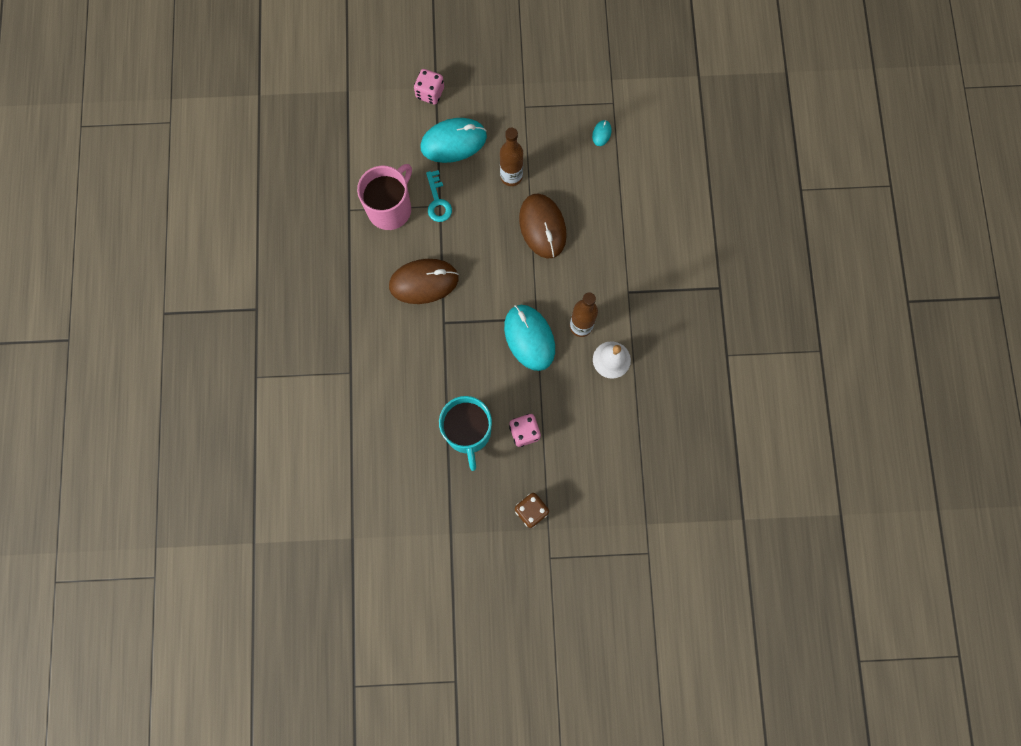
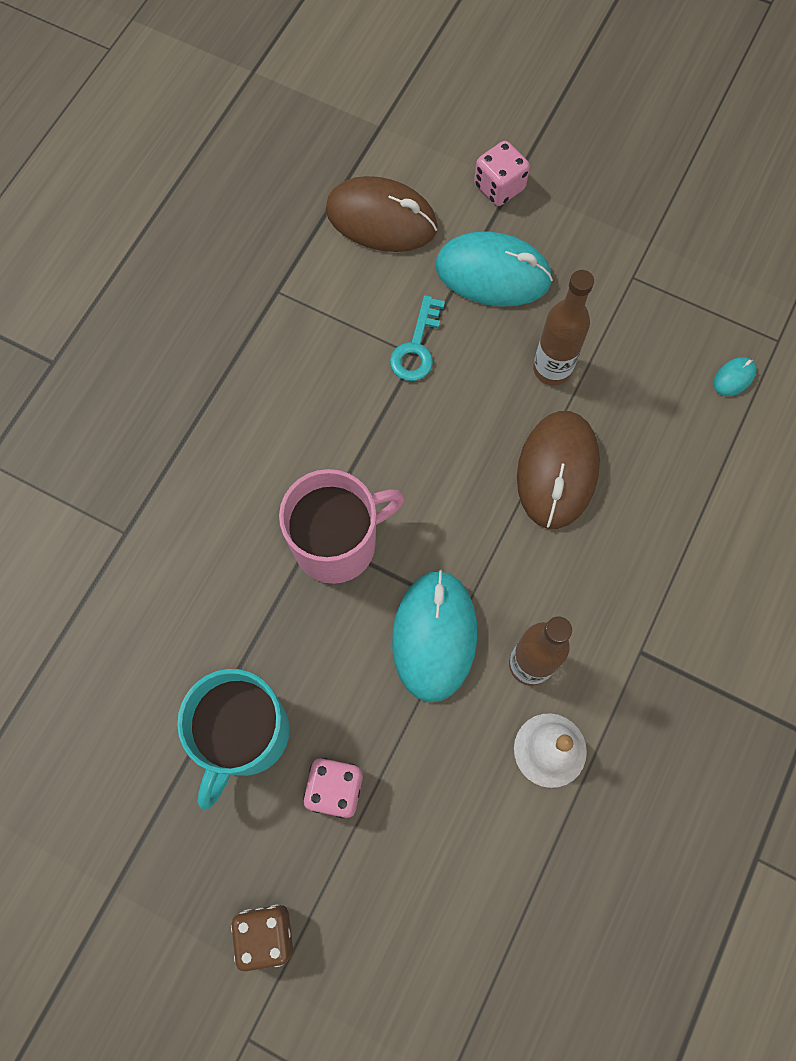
camera: 30 degrees right, 5 degrees down
(390, 208) = (339, 320): pink mug -> pink mug (337, 543)
(424, 282) = (321, 456): brown mouse -> brown mouse (381, 219)

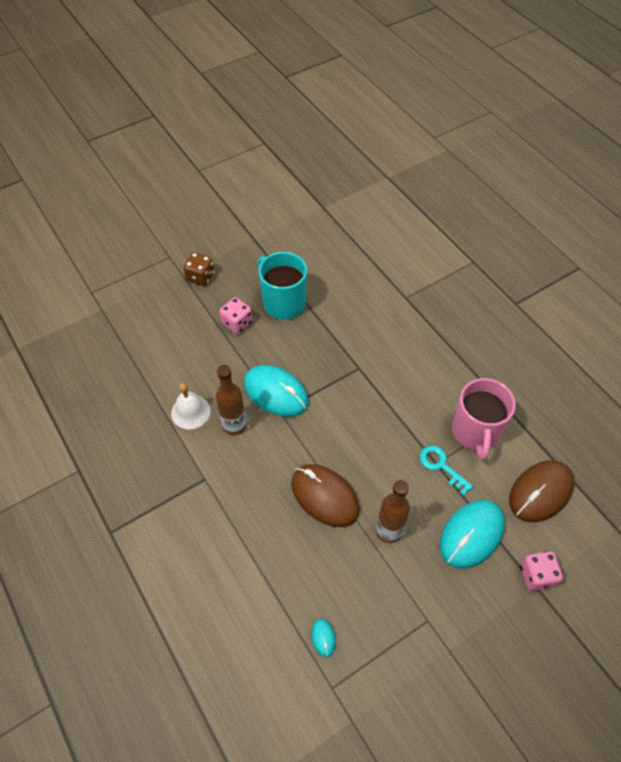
camera: 120 degrees right, 15 degrees down
(337, 543) = (348, 375): pink mug -> pink mug (475, 432)

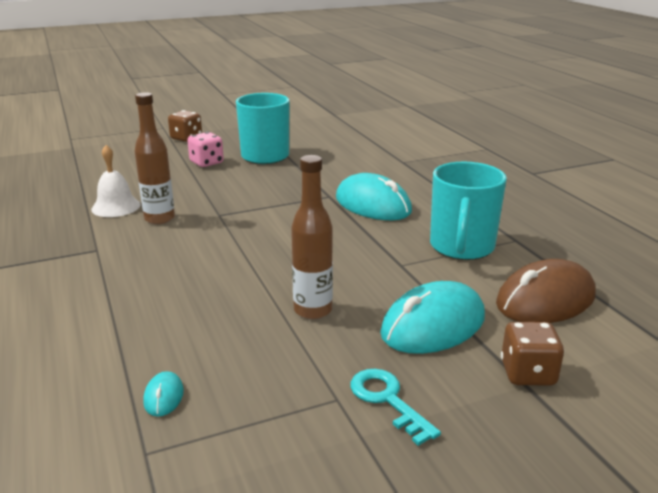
camera: 10 degrees right, 30 degrees down
(276, 392) = (222, 203): turquoise mouse -> turquoise mouse (373, 205)
(324, 496) = (239, 275): brown mouse -> none
(441, 466) = (407, 267): turquoise key -> turquoise key (387, 400)
(475, 432) = (461, 247): pink mug -> turquoise mug
(536, 575) = (527, 373): pink dice -> brown dice

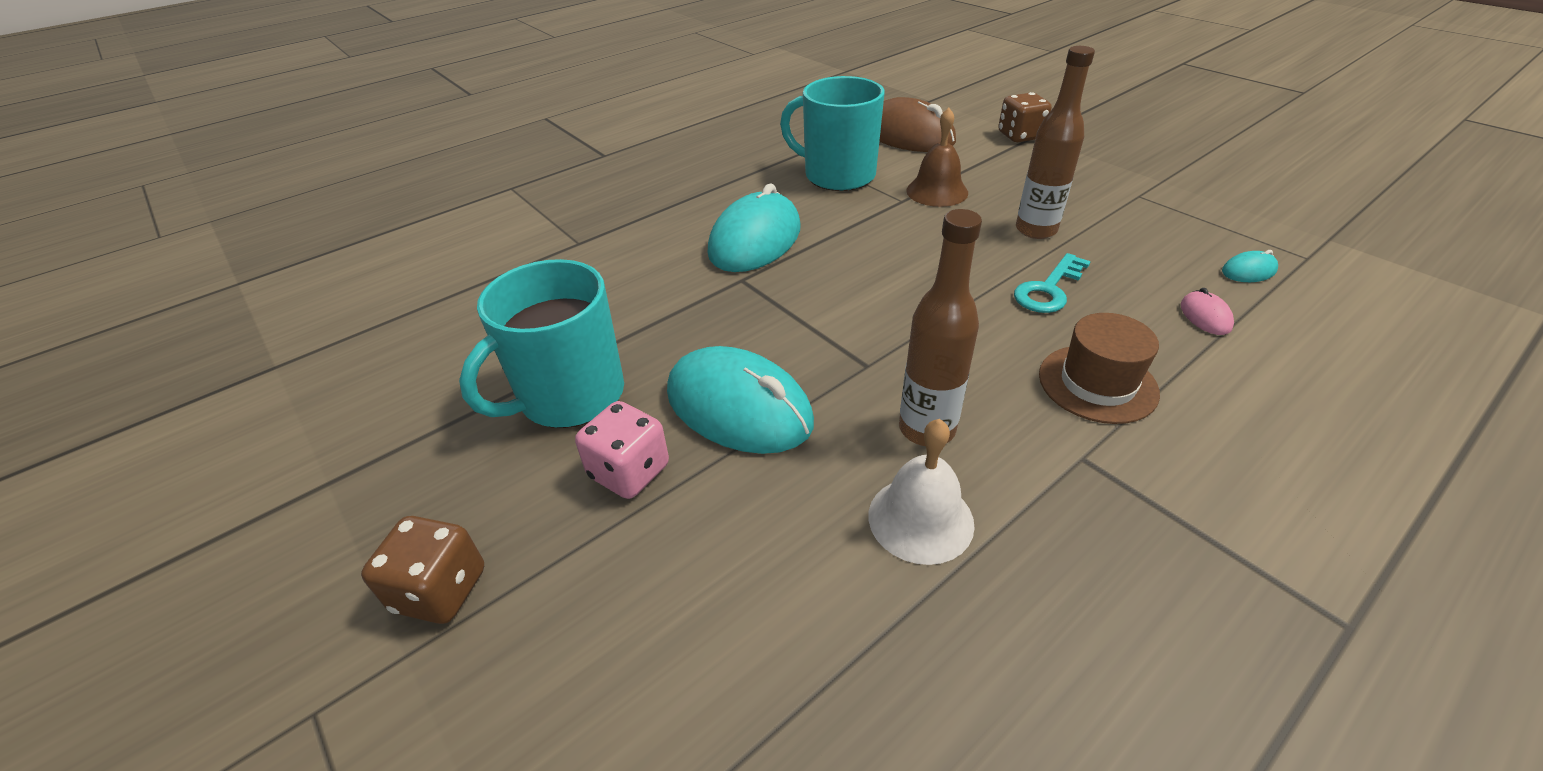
camera: 105 degrees left, 15 degrees up
(133, 272) = (1097, 383): none -> brown hat
(140, 340) = (1205, 316): none -> pink mouse
(387, 400) = (1114, 177): turquoise key -> turquoise key (1048, 289)
(409, 284) = (937, 191): none -> brown bell
(433, 325) = (996, 173): turquoise mouse -> turquoise mouse (739, 407)
(461, 247) = (837, 175): turquoise mug -> turquoise mug turned 150 degrees counterclockwise

